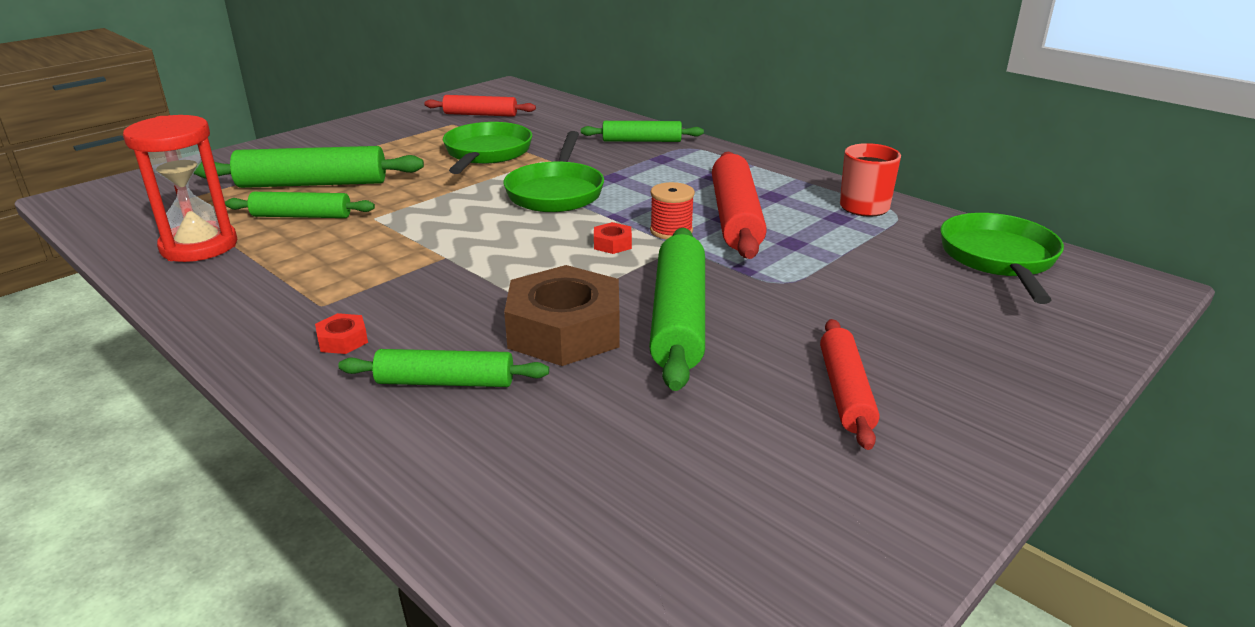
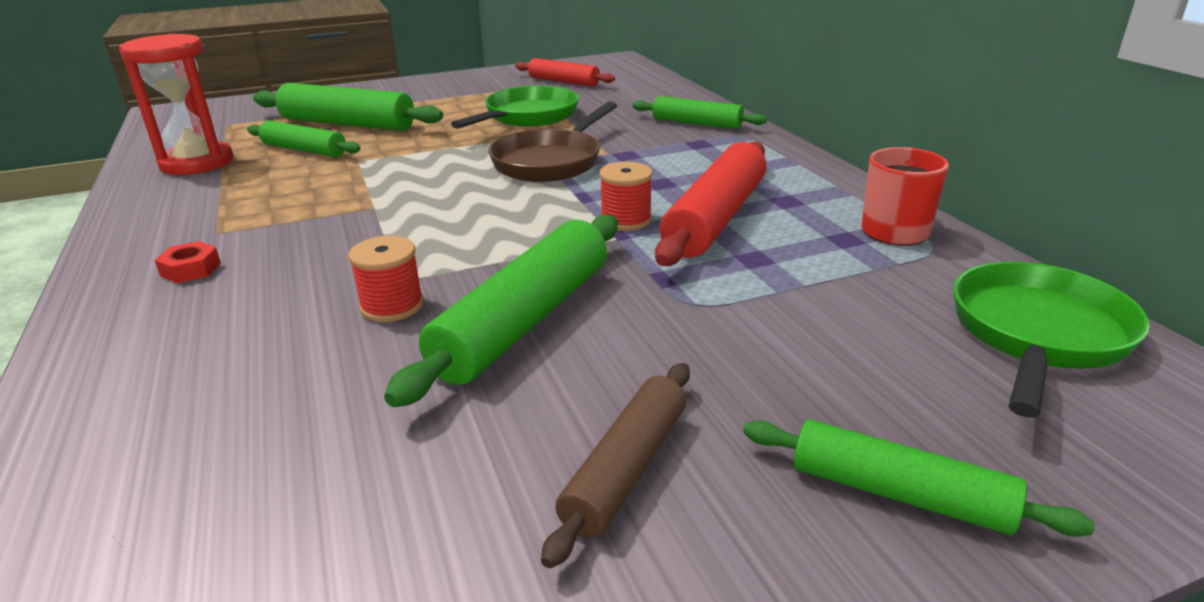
camera: 25 degrees right, 0 degrees up
(445, 382) = (219, 334): green rolling pin -> green rolling pin (899, 494)
(556, 192) = (551, 162): green pan -> brown pan
(564, 330) = (392, 306): brown nut -> red spool
(612, 244) = (547, 223): red nut -> none
(845, 392) = (626, 469): red rolling pin -> brown rolling pin

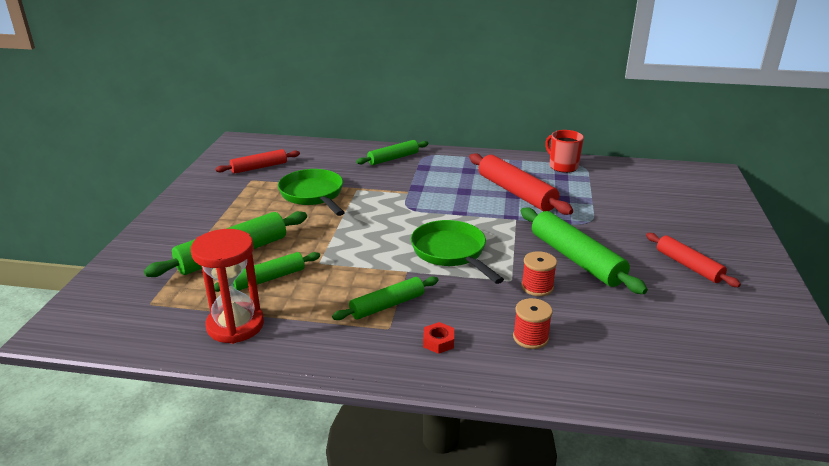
camera: 60 degrees left, 0 degrees up
(551, 162) = (400, 208): brown pan -> none
(626, 220) = (498, 211): red spool -> red spool (530, 337)
(626, 469) = (688, 266): brown rolling pin -> red rolling pin
(899, 494) = (720, 229): green rolling pin -> green rolling pin (387, 305)
(1037, 335) = (652, 177): green pan -> green pan (451, 252)

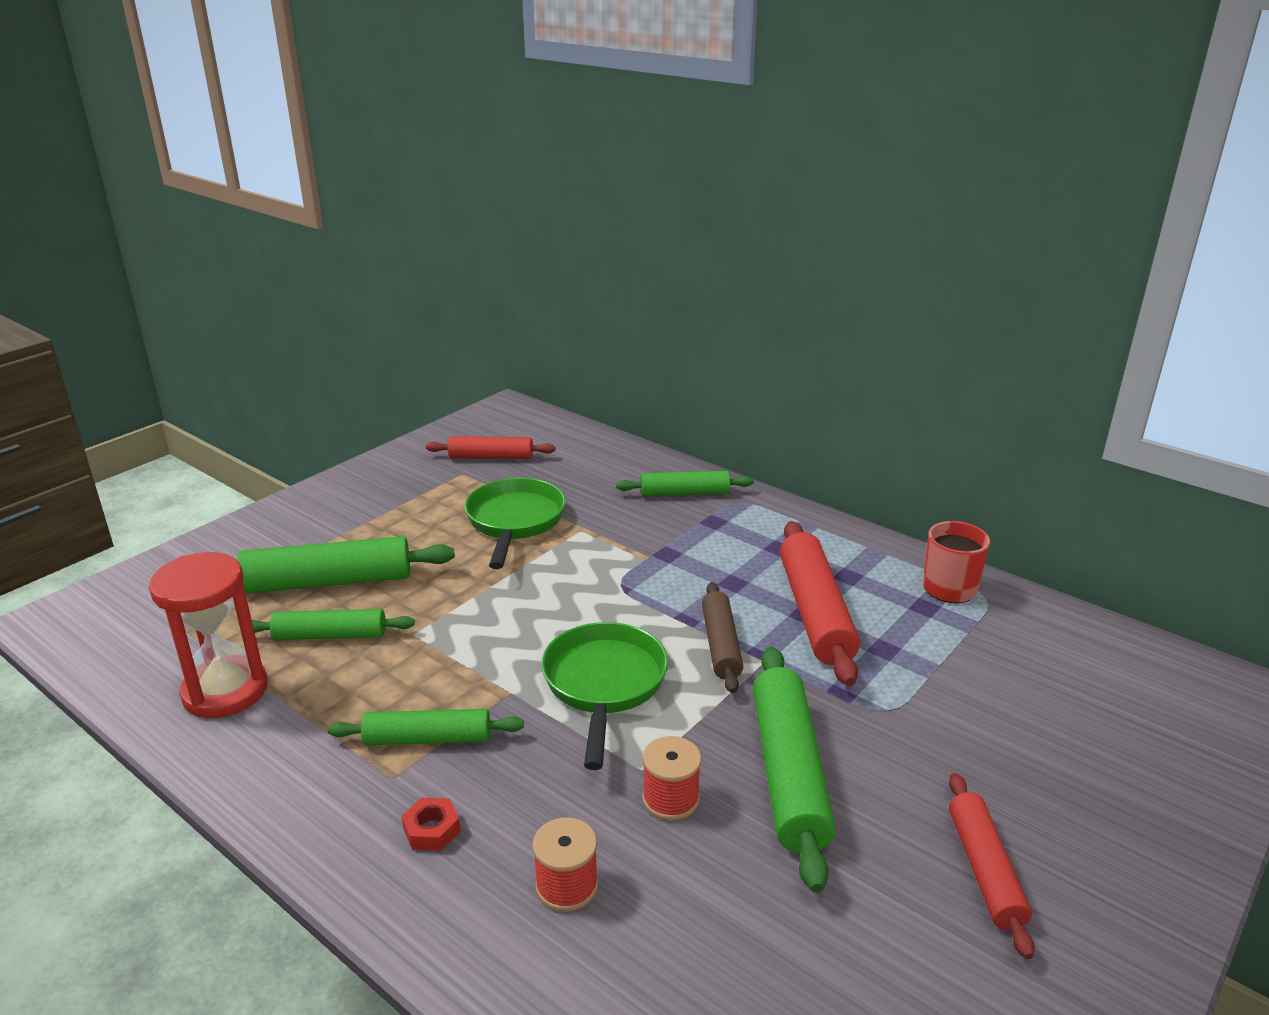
camera: 30 degrees right, 0 degrees up
(488, 219) = (721, 645): none -> brown rolling pin

